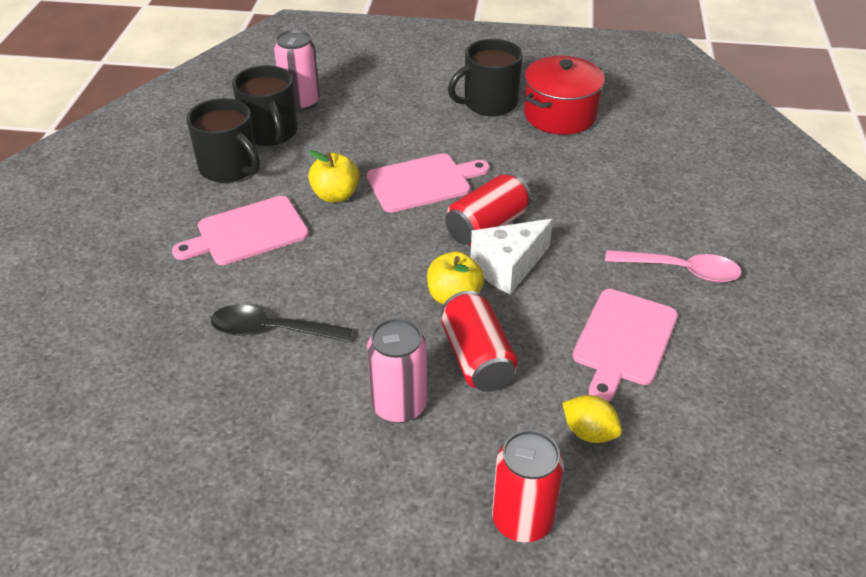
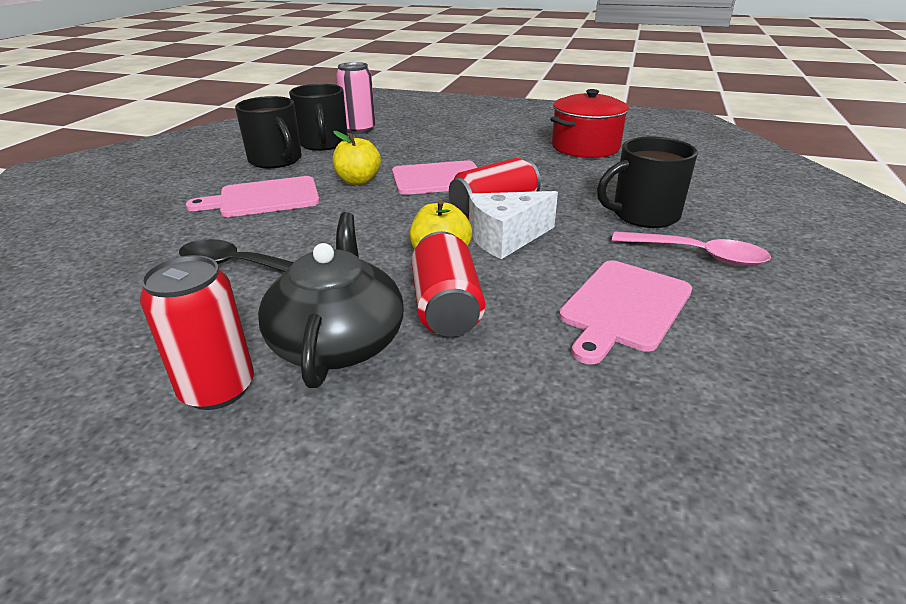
camera: 10 degrees right, 10 degrees down
(399, 405) = (338, 341): pink can -> black teapot
(489, 103) = (521, 138): black mug -> black mug (643, 215)
(522, 520) = (444, 488): red can -> red can (217, 389)
(589, 432) = (564, 393): yellow lemon -> none

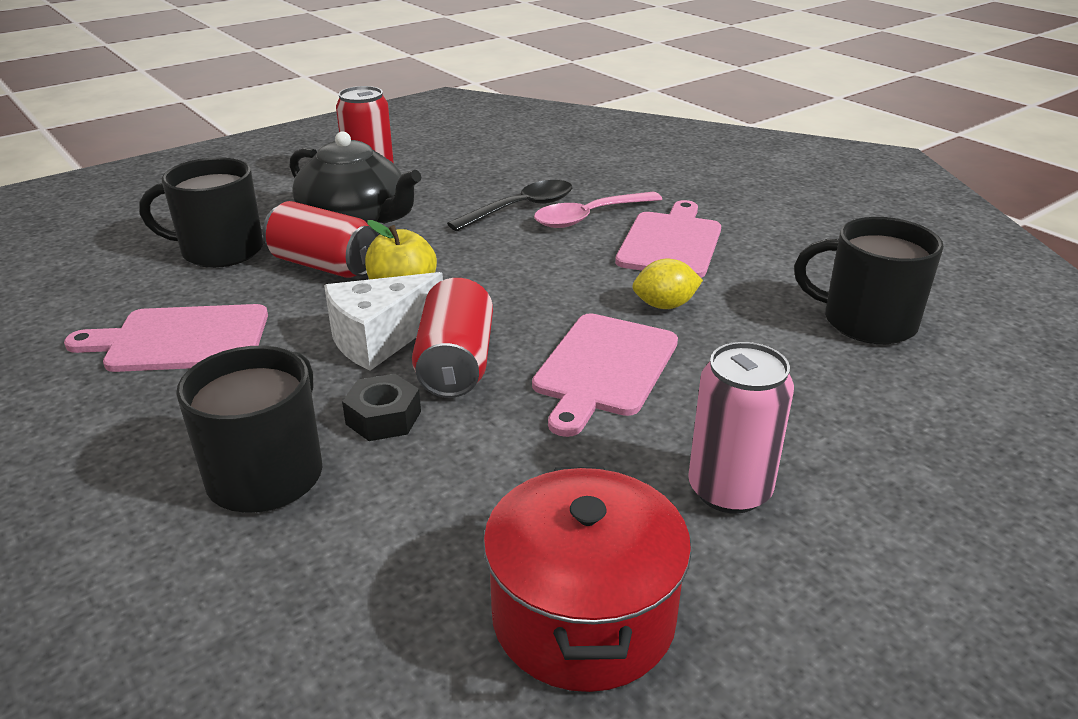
camera: 125 degrees right, 0 degrees up
(276, 160) = (809, 272): black mug -> black mug (220, 251)
(358, 181) = (665, 305): yellow apple -> yellow lemon
(359, 130) = (935, 374): pink can -> pink can (729, 490)
(505, 238) = (379, 339): white cheese -> white cheese turned 135 degrees counterclockwise
(563, 208) = (383, 418): none -> black nut
(623, 307) = (181, 339): pink cutting board -> pink cutting board turned 75 degrees counterclockwise
(697, 255) = (143, 444): pink spoon -> pink spoon (589, 217)

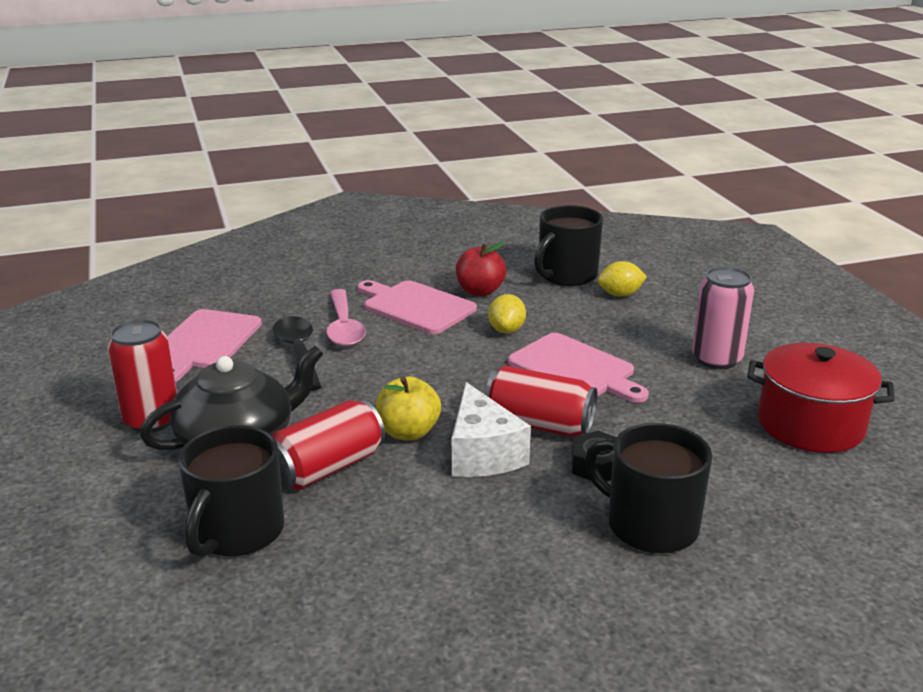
camera: 70 degrees left, 5 degrees down
(181, 339) = (417, 564): pink cutting board -> pink cutting board (204, 342)
(749, 271) = (480, 291): none -> red apple
(855, 373) = (620, 294): none -> yellow lemon

